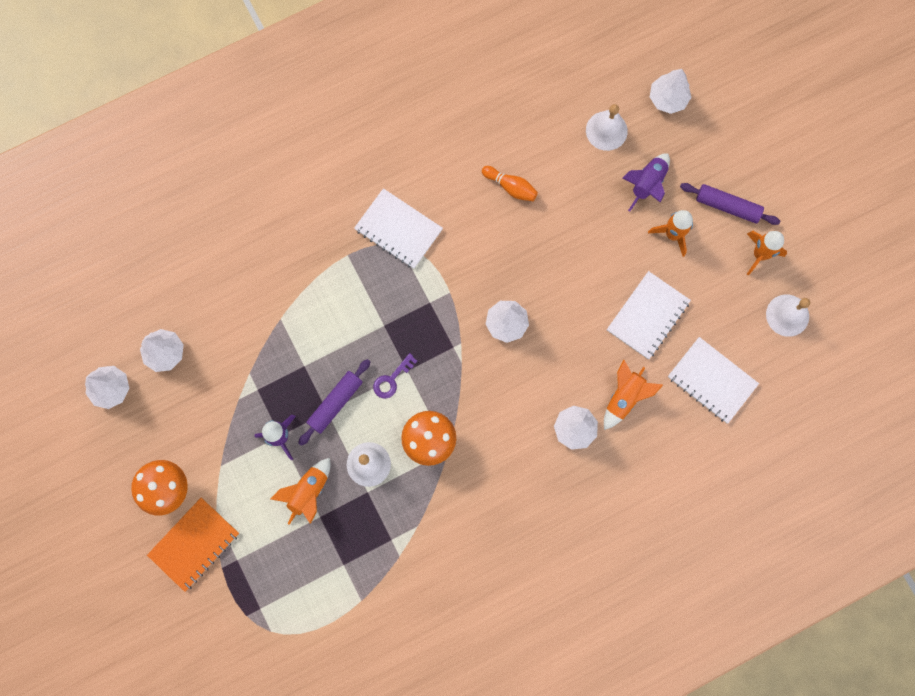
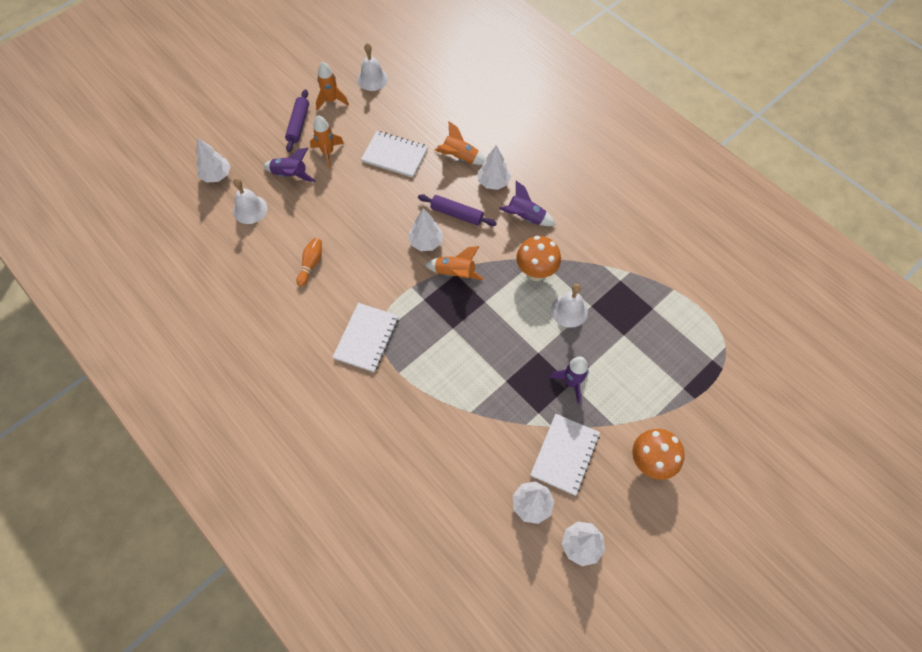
camera: 105 degrees left, 15 degrees down
(194, 544) = (685, 426): orange notebook -> none
(308, 492) = (608, 349): orange rocket -> orange rocket (455, 273)
(335, 403) = (529, 348): purple rolling pin -> purple rolling pin (456, 214)
(392, 379) = (496, 311): purple key -> none
(511, 453) = (525, 217): none -> purple rocket
(712, 381) = (432, 111): white notebook -> white notebook (565, 454)

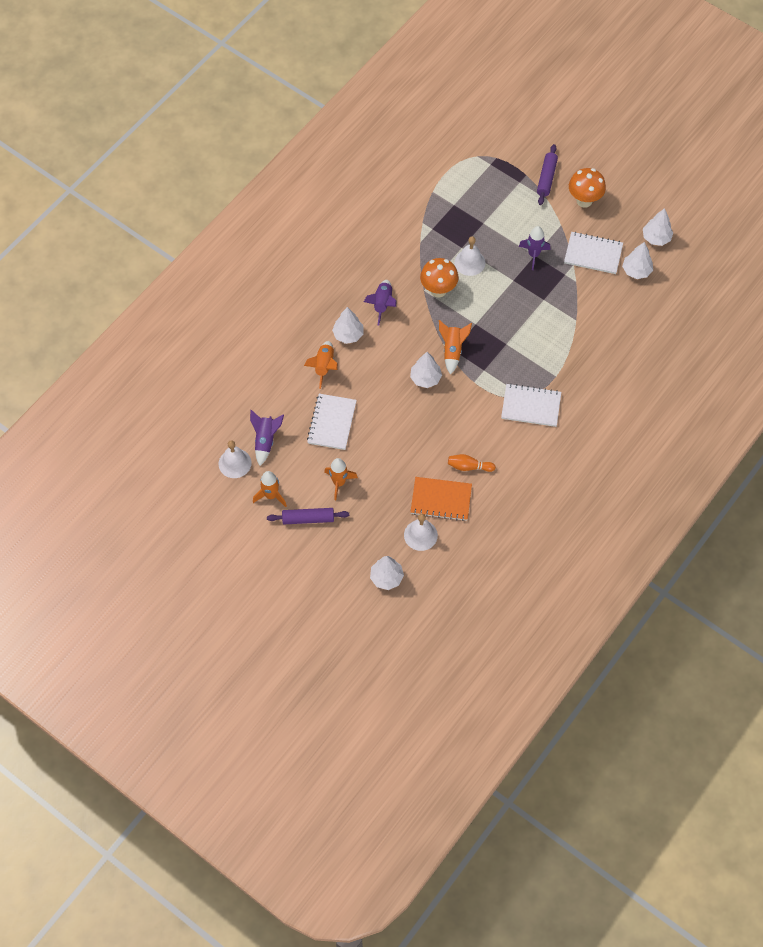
camera: 100 degrees left, 0 degrees up
(282, 233) = (441, 500): none -> orange notebook
(290, 175) = (373, 510): purple rocket -> purple rocket (265, 440)
(456, 214) = (390, 359): purple rolling pin -> purple rolling pin (546, 178)

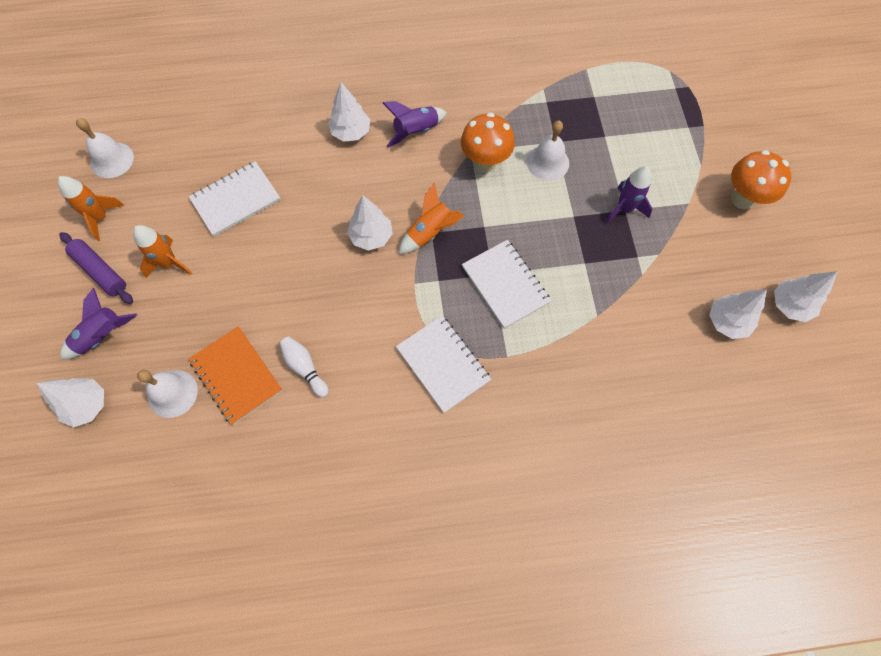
camera: 45 degrees right, 5 degrees up
(265, 440) = (161, 163): purple rocket -> purple rocket (102, 336)
(324, 366) = (294, 142): orange rocket -> none
(469, 466) = (305, 368): orange bowling pin -> white bowling pin
(546, 178) = (723, 145): purple rolling pin -> none
(593, 254) = (694, 262): white notebook -> white notebook (505, 284)

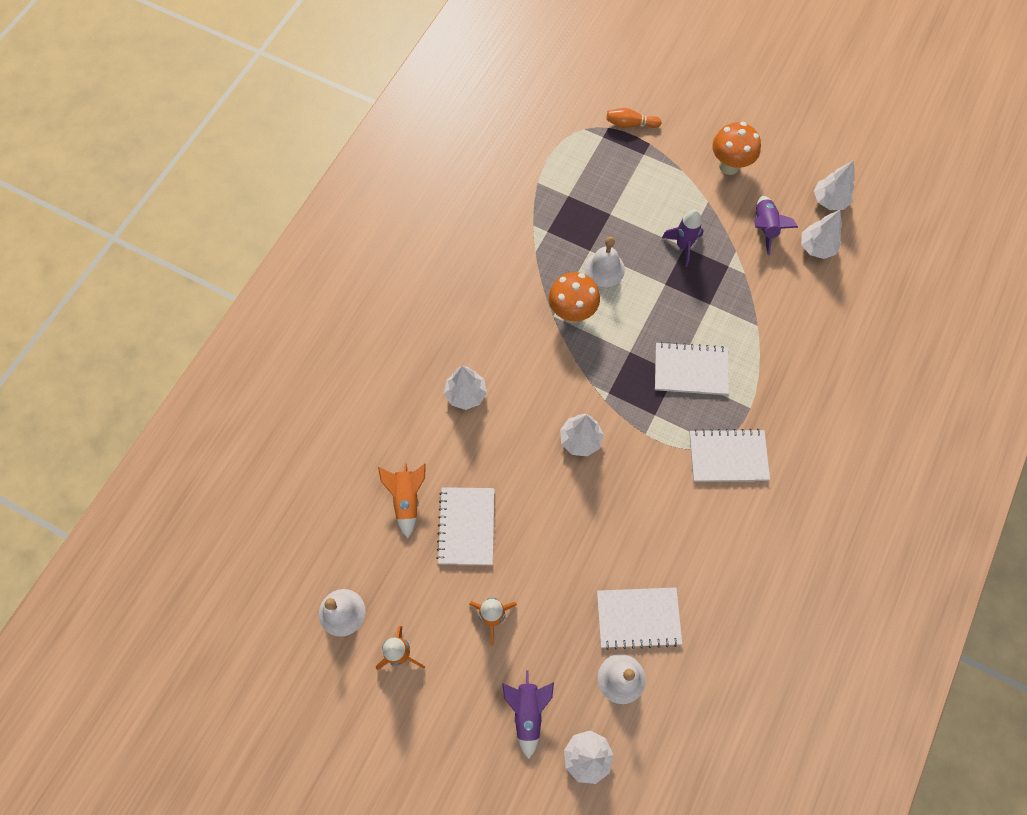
camera: 55 degrees left, 0 degrees up
(100, 271) = (459, 682): purple rolling pin -> none
(236, 376) = (638, 618): orange notebook -> white notebook
(305, 368) = (665, 560): white bowling pin -> none
(416, 131) = (503, 344): purple rocket -> purple rocket (764, 227)
(430, 232) = (608, 394): orange rocket -> orange rocket (407, 499)
(708, 100) = (630, 124): none -> orange bowling pin

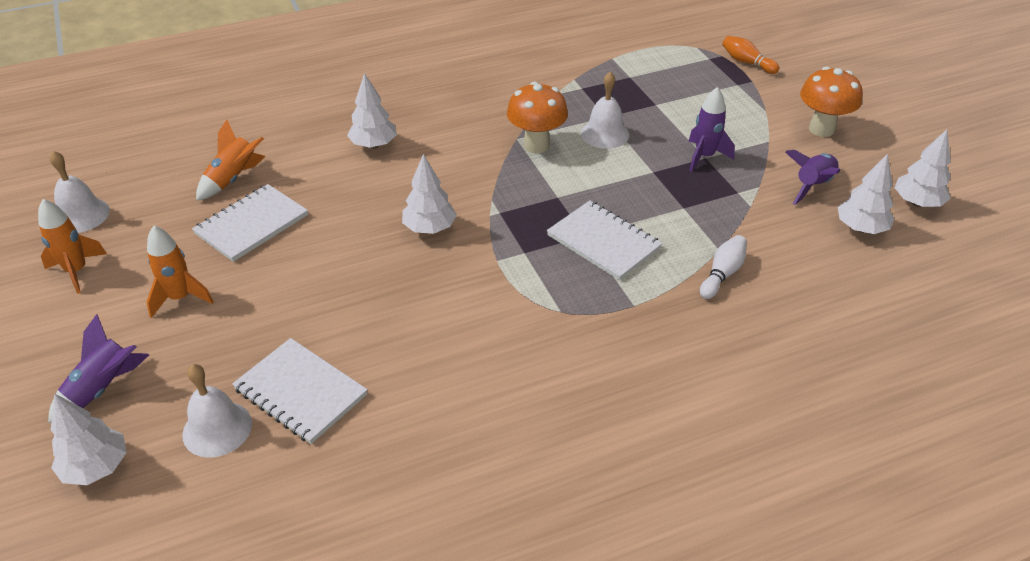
camera: 40 degrees right, 25 degrees down
(728, 456) = (561, 327): white notebook -> none
(775, 345) = (722, 274): none -> white bowling pin

